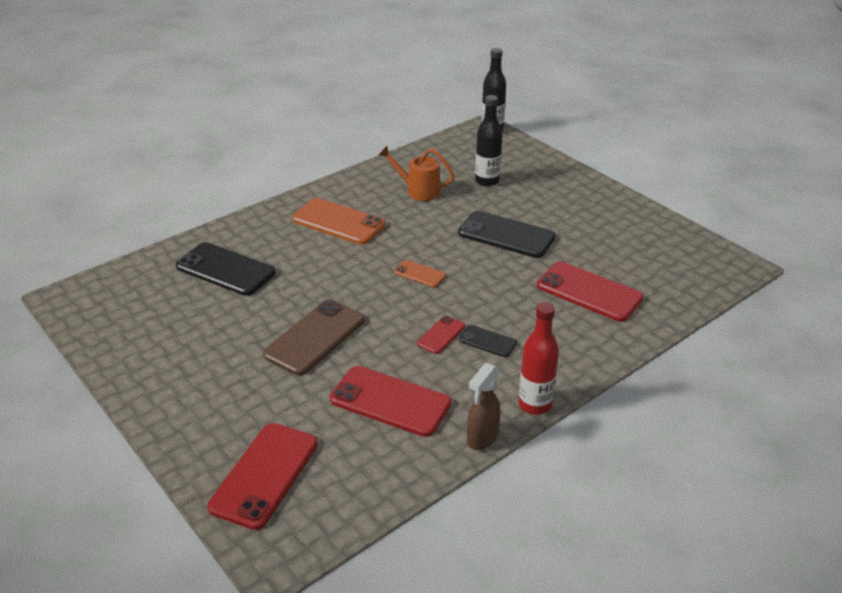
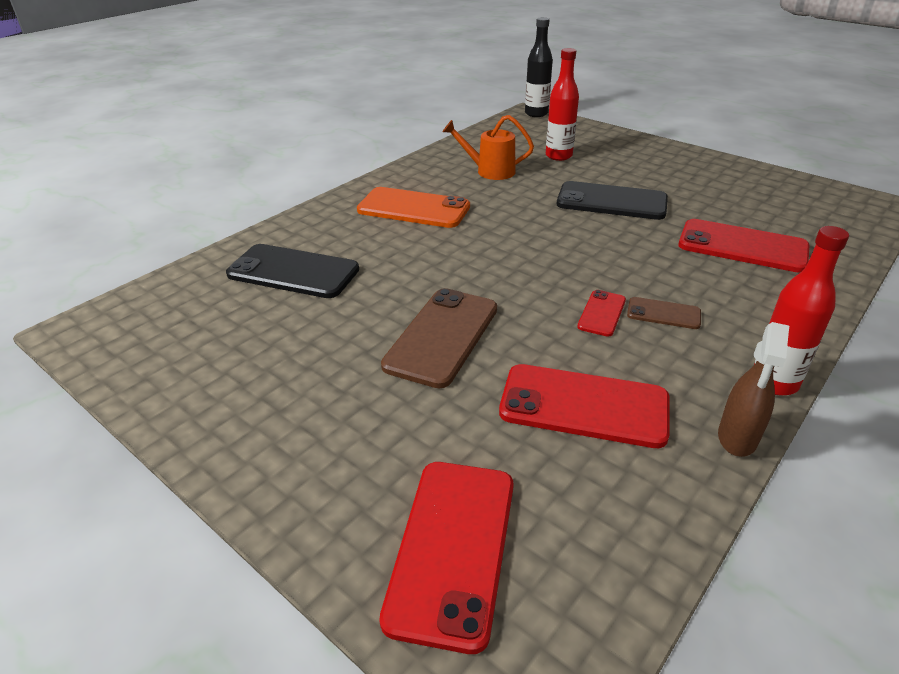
camera: 10 degrees left, 0 degrees up
(419, 274) = (536, 250): orange phone -> none
(487, 181) = (558, 156): black bottle -> red bottle
(488, 341) = (663, 313): black phone -> brown phone

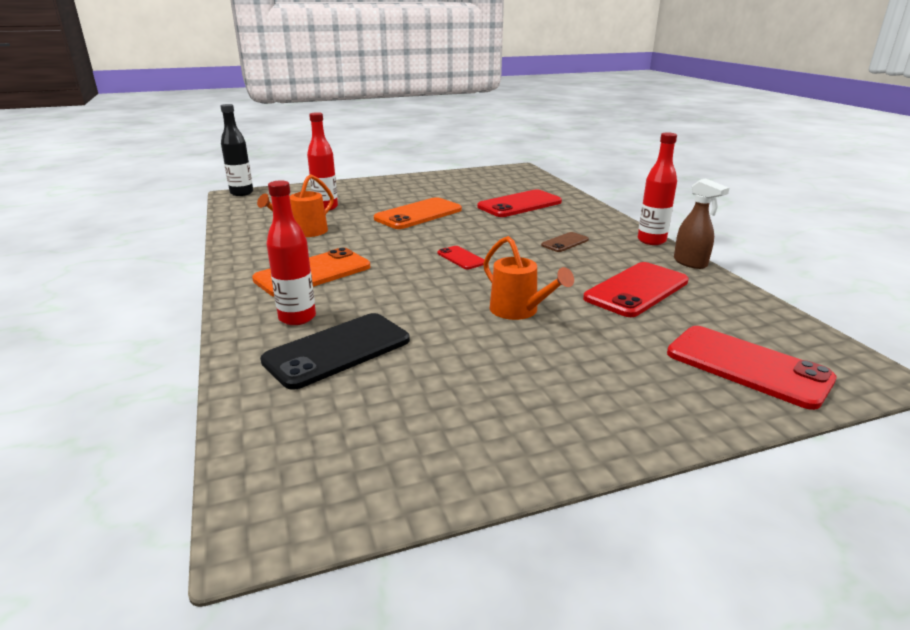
camera: 60 degrees left, 10 degrees down
(331, 235) = (297, 318): none -> red bottle
(442, 337) = (519, 311): brown phone -> orange watering can
(602, 313) = (547, 257): red phone -> red phone (461, 258)
(611, 201) = (418, 214): black phone -> orange phone

